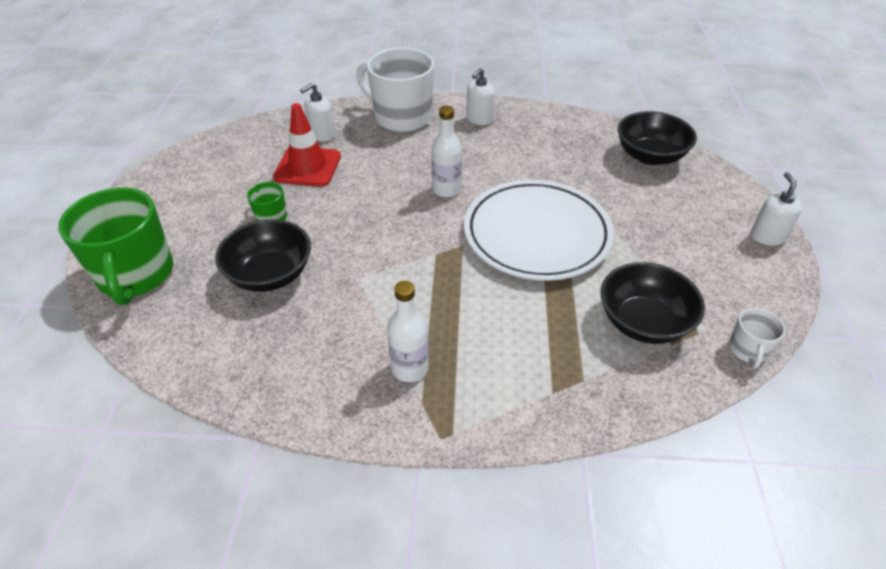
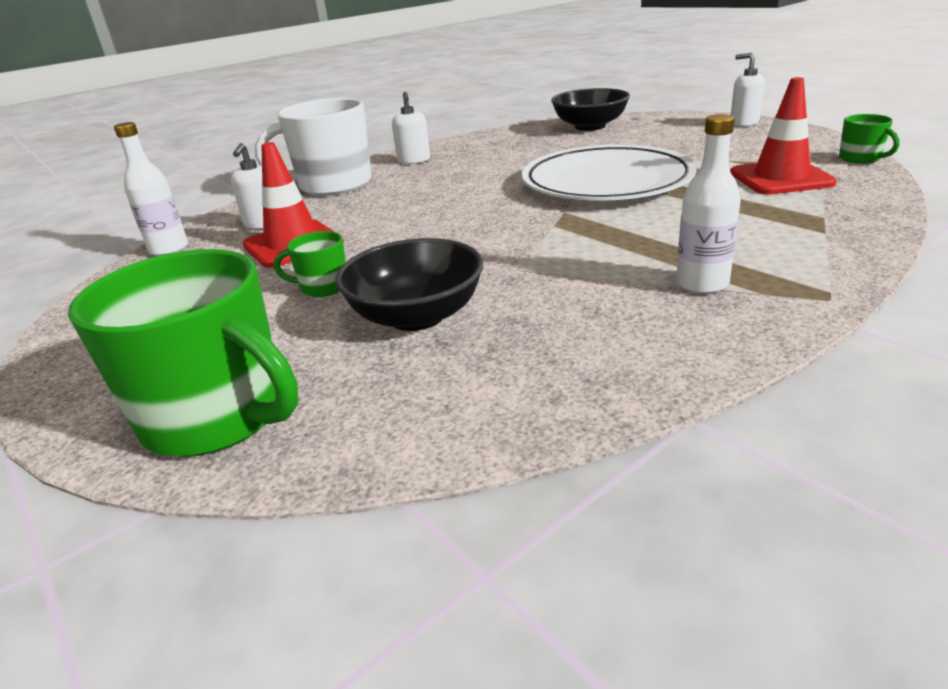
camera: 40 degrees left, 15 degrees down
(446, 189) = (475, 196): white bottle -> white bottle (169, 249)
(643, 322) = (780, 178): black bowl -> red traffic cone
(747, 350) = (860, 158): white mug -> green mug

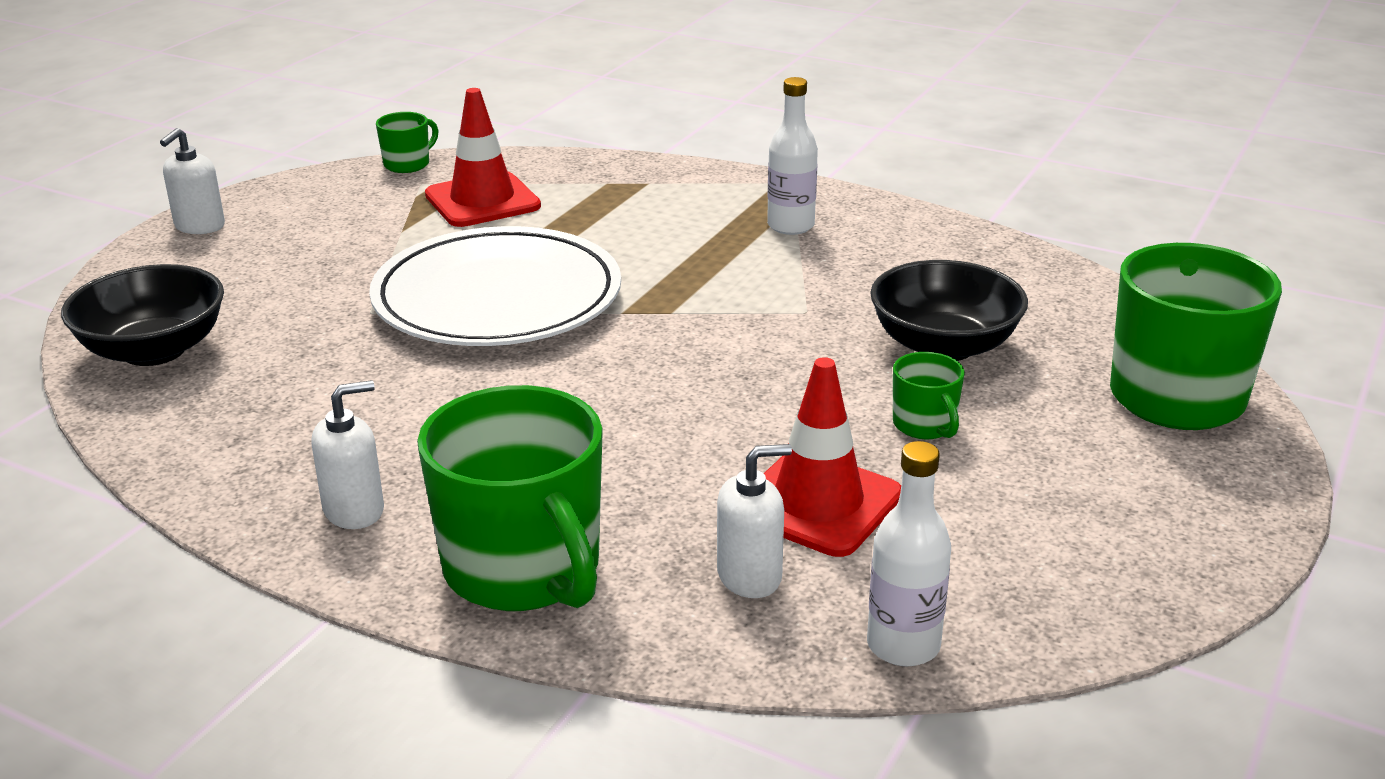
camera: 115 degrees left, 0 degrees up
(333, 185) = (524, 570): white mug -> green mug

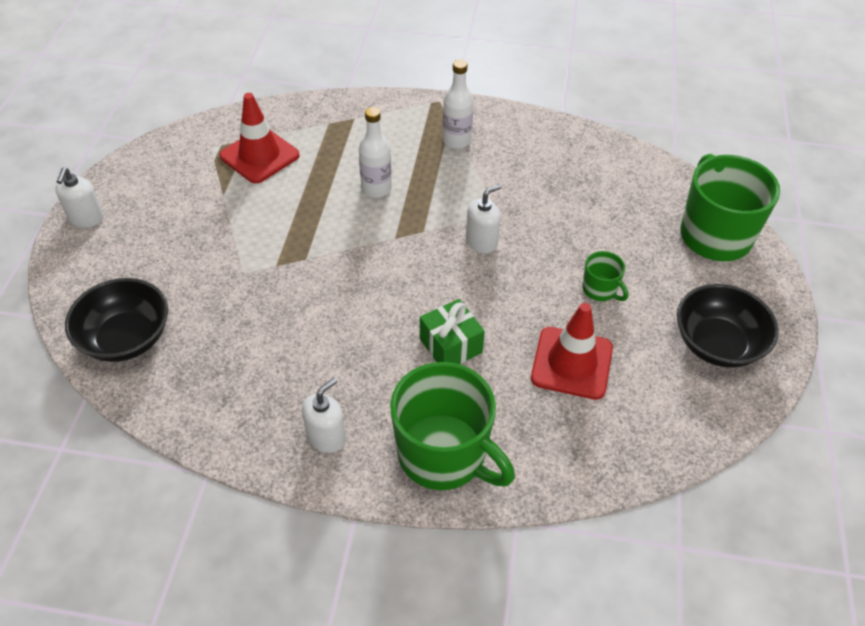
camera: 20 degrees left, 20 degrees up
(408, 164) = (192, 130): green mug -> none
(497, 298) = (316, 242): white plate -> none
(625, 445) = (450, 345): none -> green gift
(750, 576) = (561, 425): white soap dispenser -> white soap dispenser (481, 242)
(903, 645) = (656, 451): white bottle -> white bottle (376, 189)
(944, 346) = (584, 224): black bowl -> black bowl (717, 344)

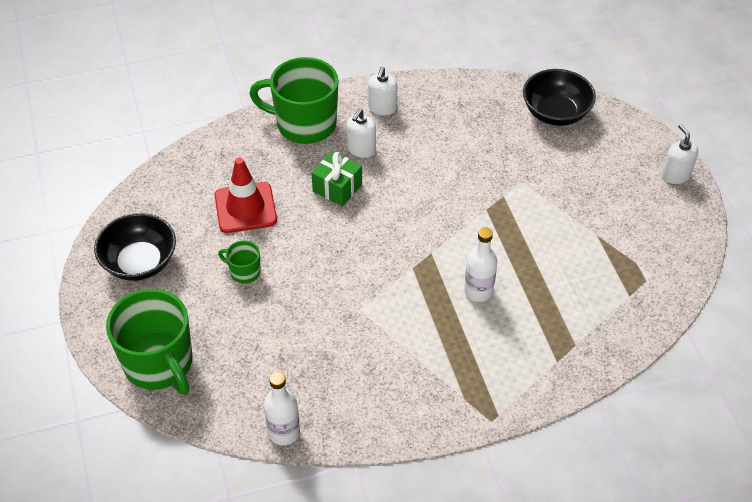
camera: 155 degrees right, 0 degrees up
(259, 156) = (603, 283): red traffic cone -> none
(456, 140) = (442, 375): white bottle -> white bottle (284, 432)
(481, 242) = (359, 276): white soap dispenser -> white soap dispenser (361, 149)

